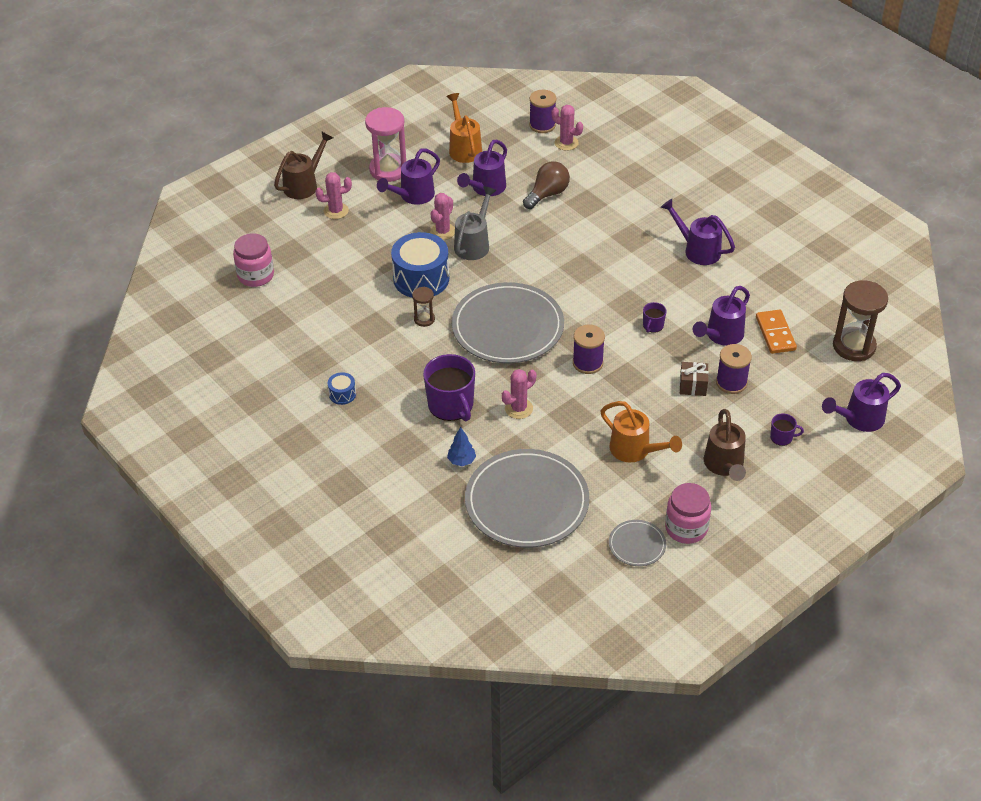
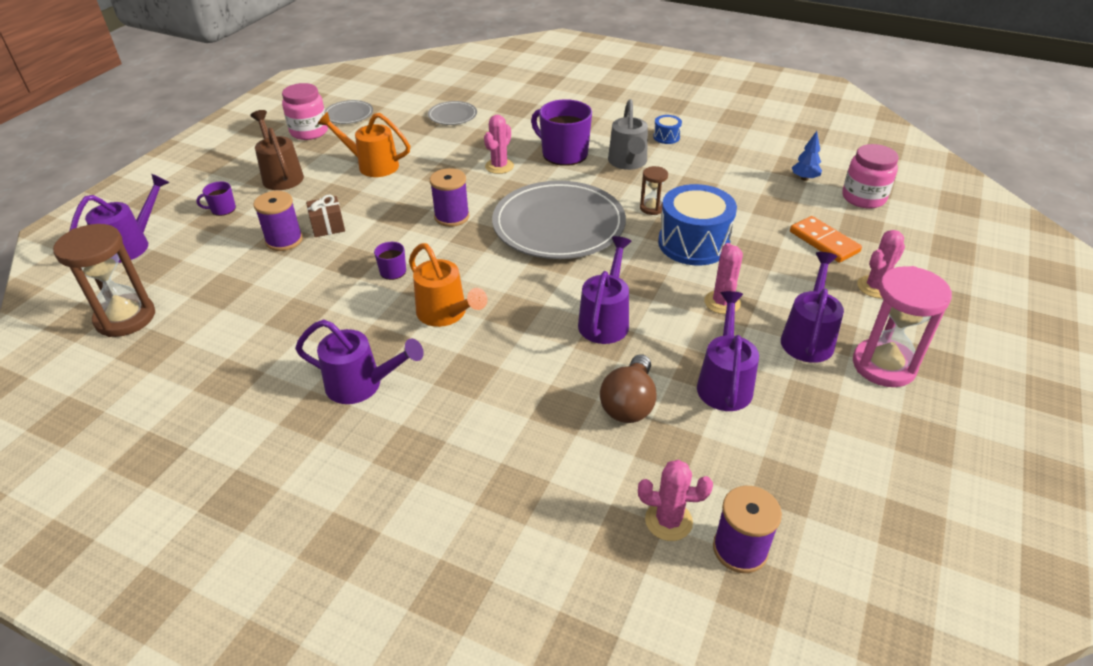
camera: 155 degrees right, 5 degrees down
(304, 184) = (956, 307): brown watering can -> none
(461, 461) = (524, 124): blue tree -> blue tree (804, 178)
(464, 148) = (821, 444): orange watering can -> orange watering can (446, 314)
(474, 244) = (670, 299): grey watering can -> grey watering can (628, 163)
(527, 502) = (452, 115): grey plate -> grey plate, size x0.45
(721, 335) = (304, 283): purple watering can -> purple watering can (605, 320)
(775, 333) = (233, 304): orange domino -> orange domino (824, 242)

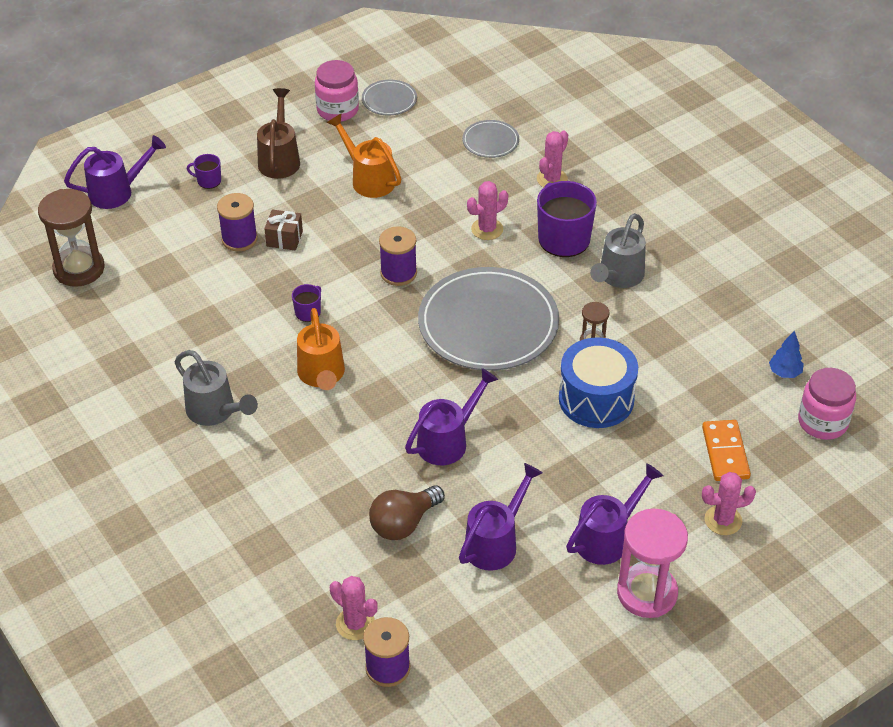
camera: 30 degrees right, 5 degrees up
(361, 385) = (215, 411): purple watering can -> grey watering can
(666, 137) = (689, 259): blue drum -> none
(722, 302) = (564, 470): pink cactus -> pink cactus (552, 179)

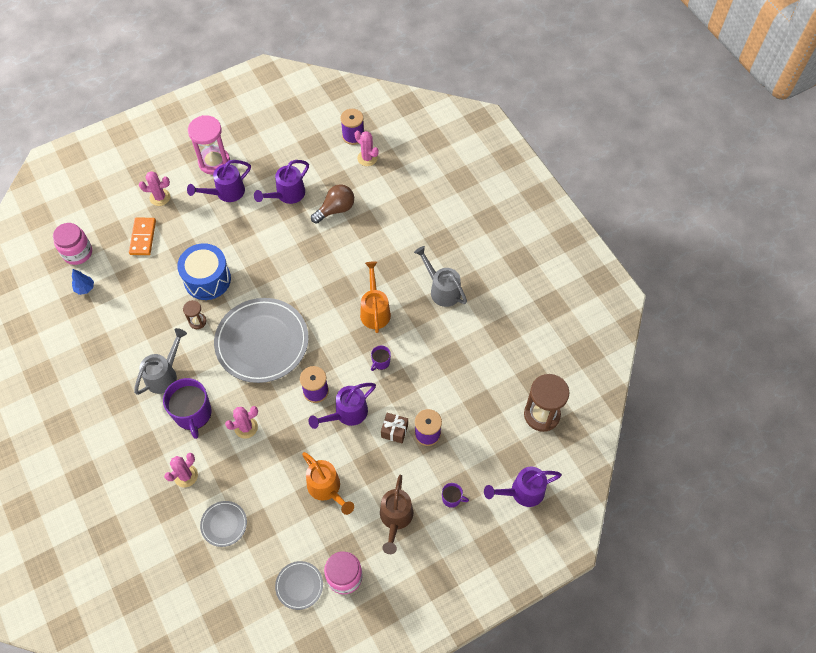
camera: 175 degrees left, 15 degrees up
(448, 441) = (303, 258): purple watering can -> purple watering can (347, 413)

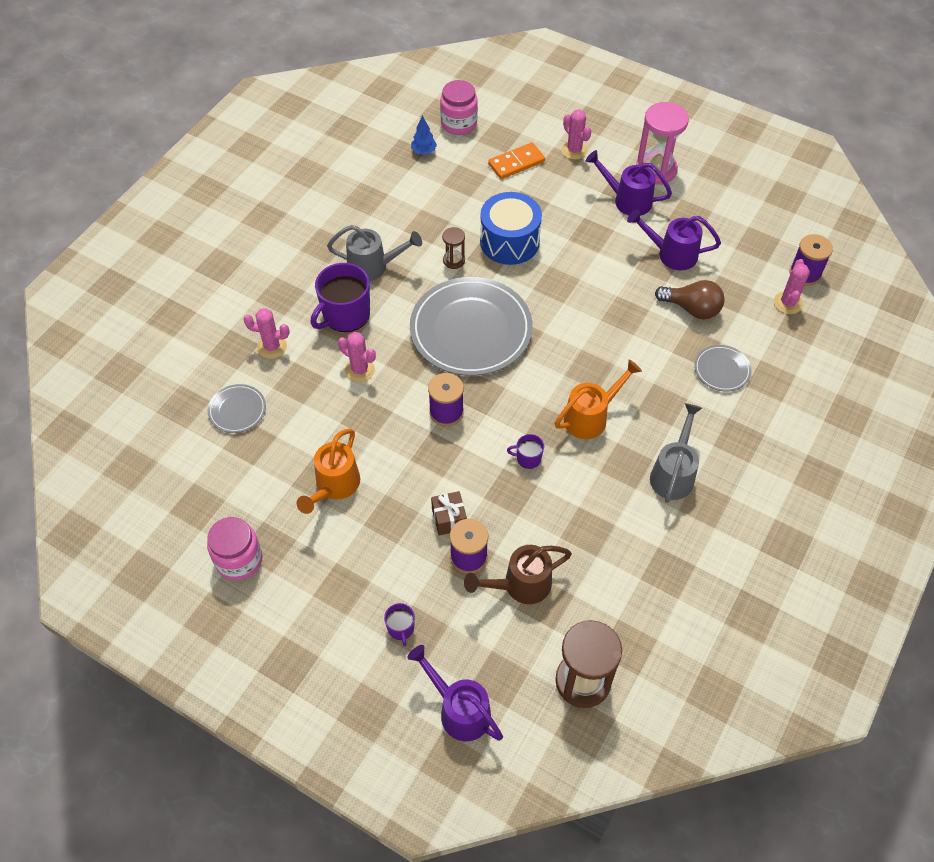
camera: 60 degrees right, 5 degrees down
(299, 585) = (205, 519): grey plate -> grey plate (722, 370)
(347, 413) = (439, 458): purple watering can -> none
(395, 518) = (339, 577): brown watering can -> brown watering can (520, 585)

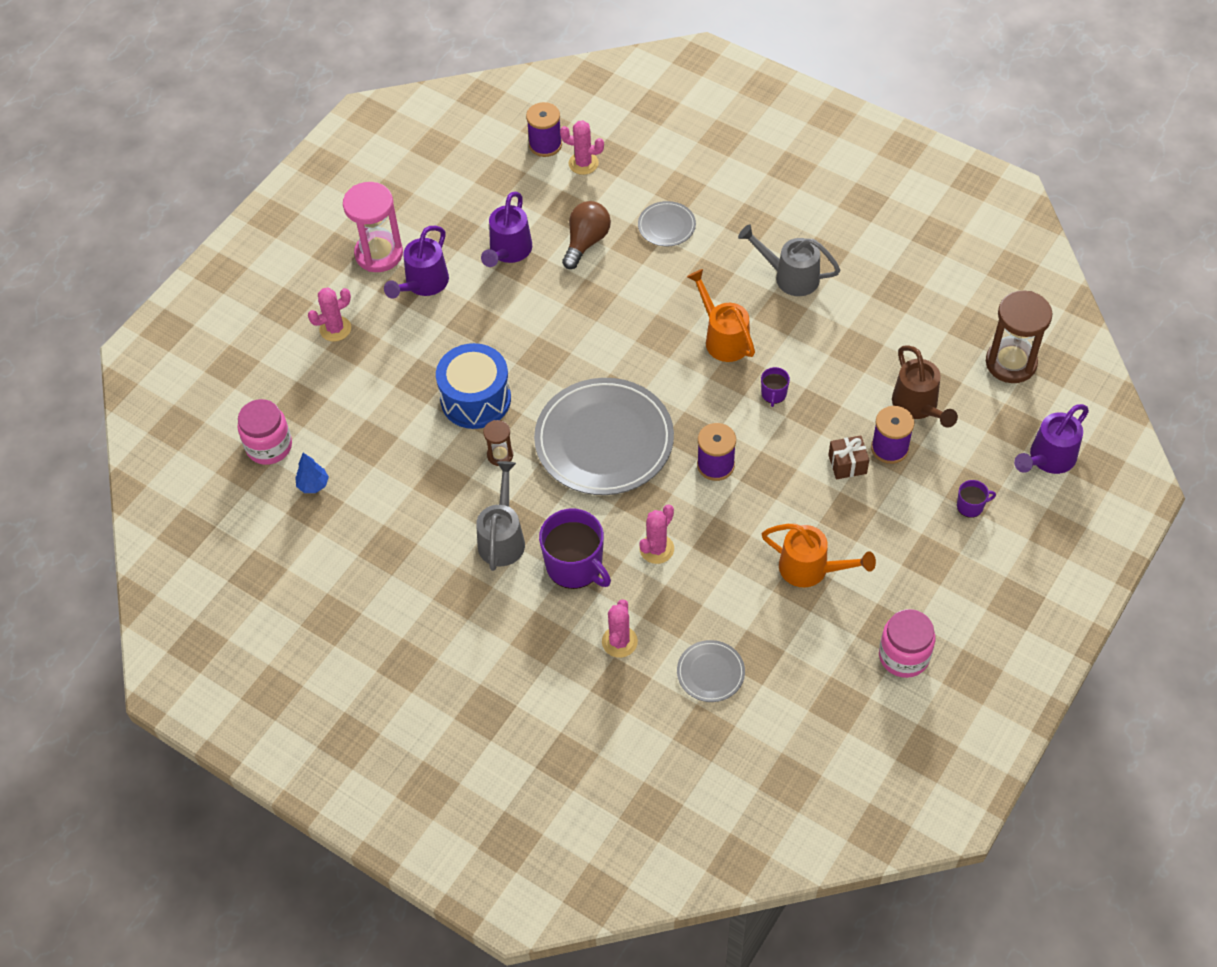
camera: 85 degrees left, 0 degrees up
(516, 163) = (348, 388): orange domino -> none

